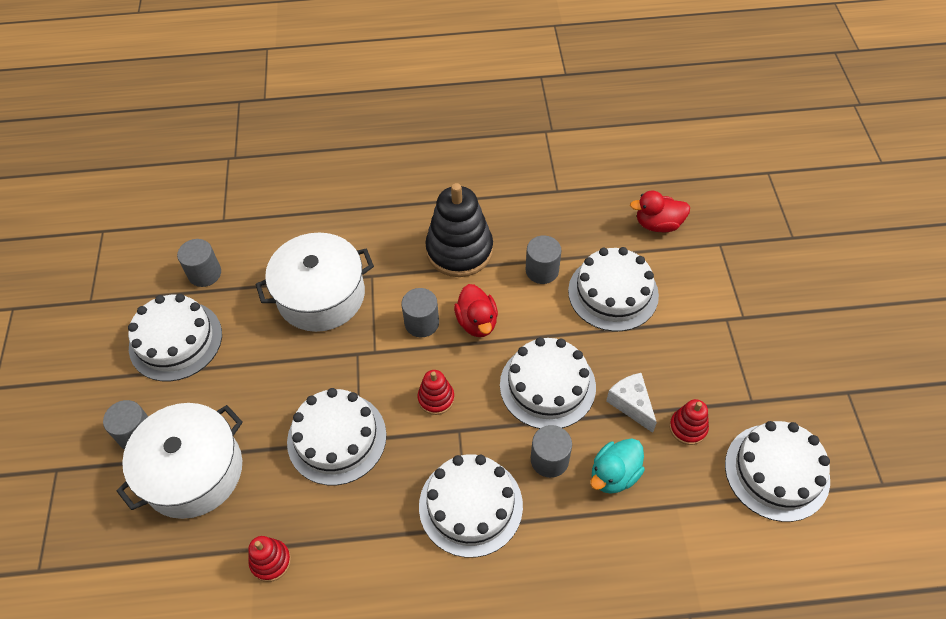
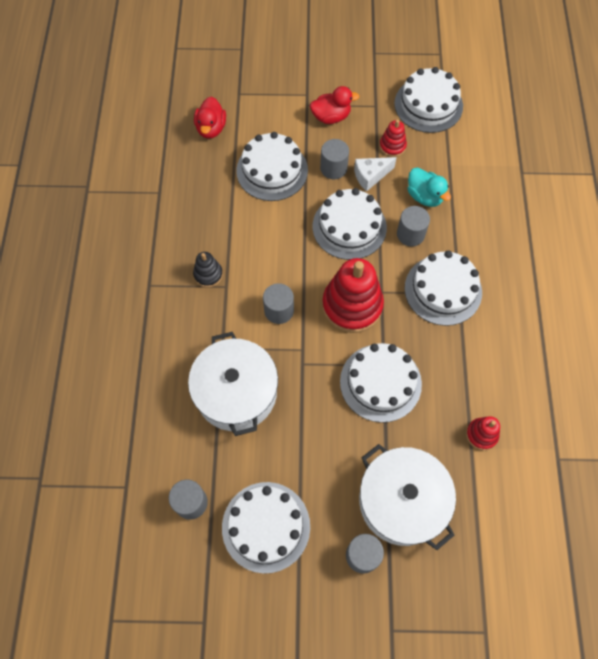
camera: 85 degrees left, 10 degrees up
(436, 398) = (352, 305): red stacking toy -> red stacking toy, size x2.04
(459, 250) = (208, 274): black stacking toy -> black stacking toy, size x0.49
(477, 322) = (284, 269): red duck -> red duck (331, 117)
(542, 270) = (241, 215): grey cylinder -> grey cylinder (333, 168)

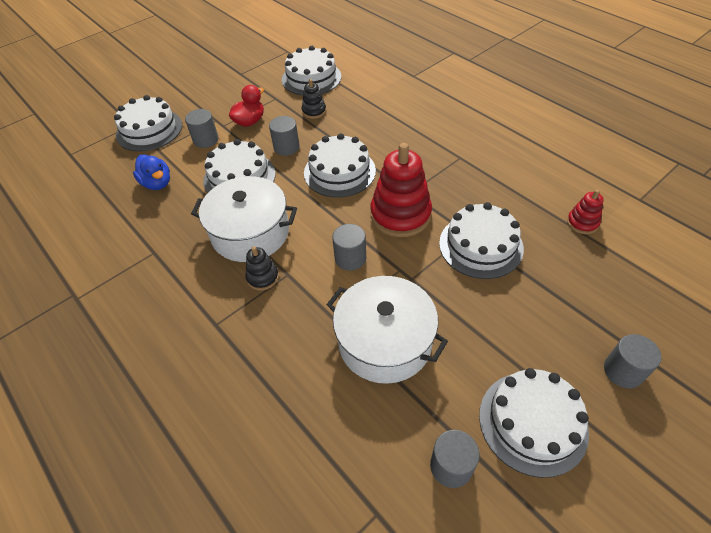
camera: 40 degrees left, 15 degrees down
(211, 128) = (157, 183): red duck -> blue duck
(370, 176) = (319, 135): white cheese -> none
(392, 146) = (314, 111): red stacking toy -> black stacking toy
(402, 501) = (595, 307): white pot -> white pot (250, 232)
(410, 234) = (387, 148): grey cylinder -> grey cylinder (206, 140)
(424, 196) = (370, 123): turquoise duck -> none
(443, 290) = (448, 163): white cake -> white cake (149, 130)

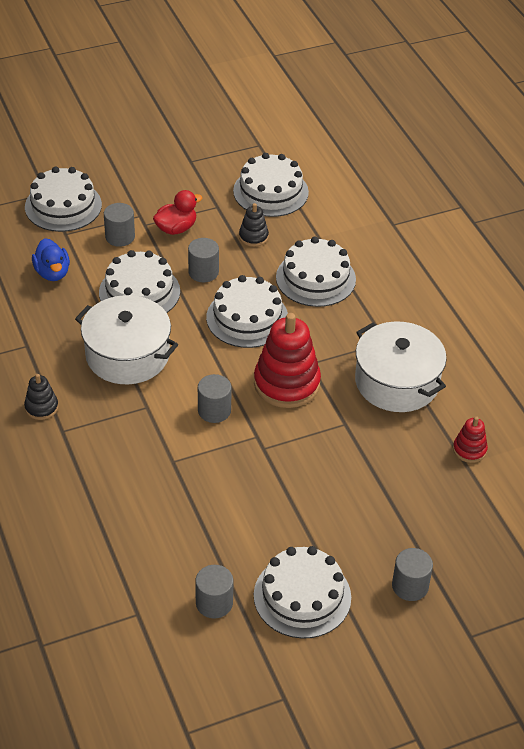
camera: 15 degrees right, 5 degrees down
(262, 277) = (122, 402): black stacking toy -> black stacking toy (41, 407)
(385, 342) = (208, 494): white pot -> white pot (397, 382)
(480, 245) = (350, 439): white cake -> white cake (315, 278)

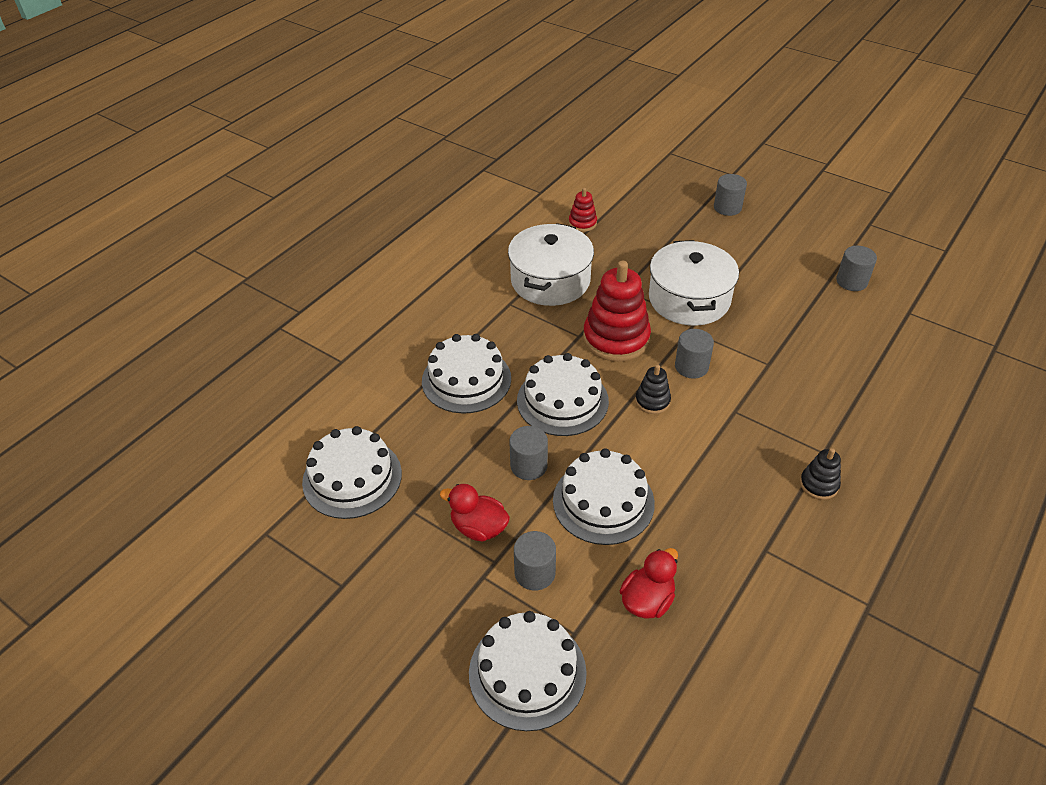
camera: 120 degrees left, 0 degrees up
(52, 273) = (647, 600): blue duck -> red duck
(127, 355) = (692, 460): white pot -> white pot (689, 299)
(253, 237) = (441, 454): black stacking toy -> black stacking toy (652, 401)
(302, 596) = (794, 246): white cake -> none

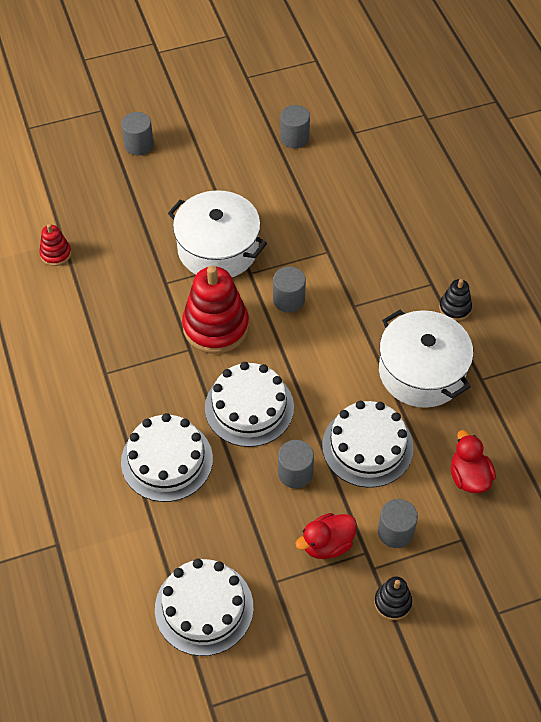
camera: 55 degrees left, 10 degrees up
(527, 672) = (471, 588): white cake -> none
(550, 280) = (105, 325): white pot -> white pot (422, 371)
(652, 401) = (301, 349): black stacking toy -> black stacking toy (392, 602)

